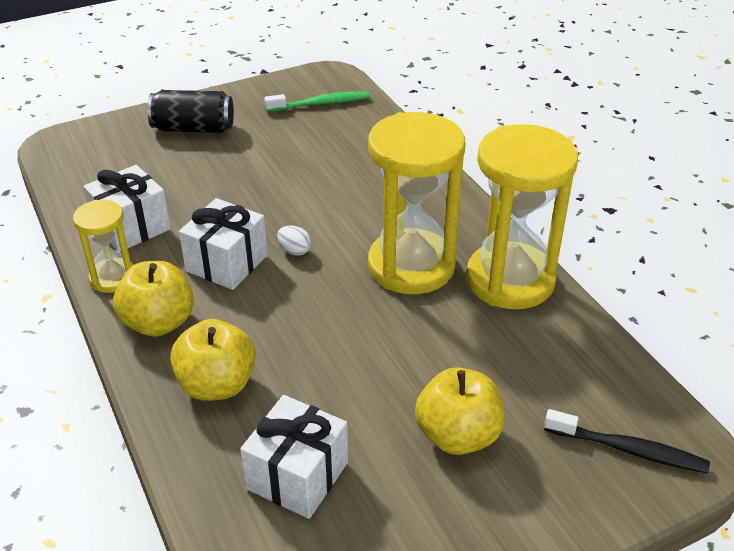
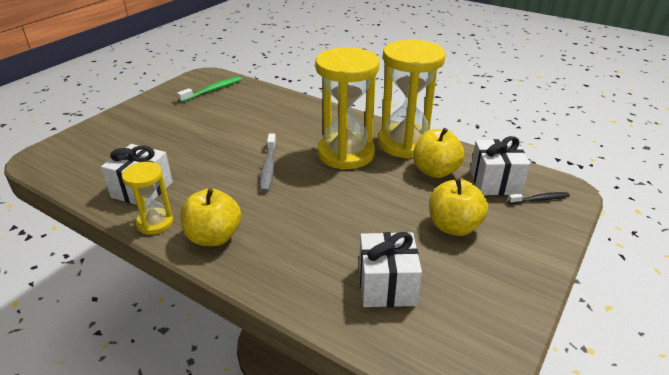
camera: 30 degrees left, 5 degrees down
(193, 128) = (137, 123): black can -> none
(217, 385) = (288, 257): yellow apple -> yellow apple (435, 171)
(227, 263) = (230, 188): white gift -> white gift (495, 182)
(294, 250) = (268, 168): white egg -> grey toothbrush
(629, 450) = (540, 199): black toothbrush -> black toothbrush, size x0.65

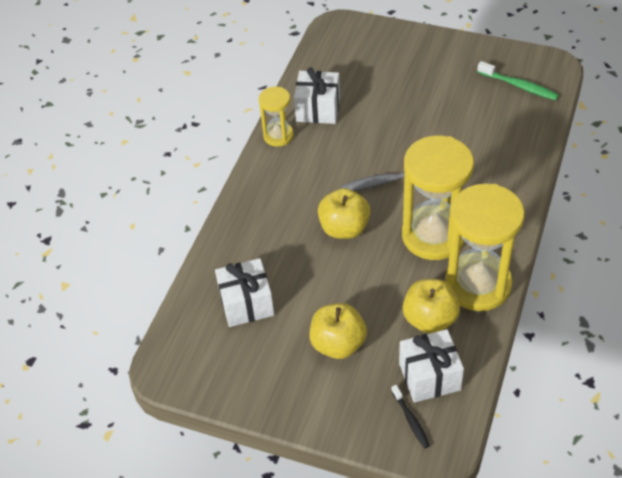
camera: 80 degrees right, 15 degrees up
(214, 237) = (272, 178): yellow apple -> yellow apple (344, 228)

